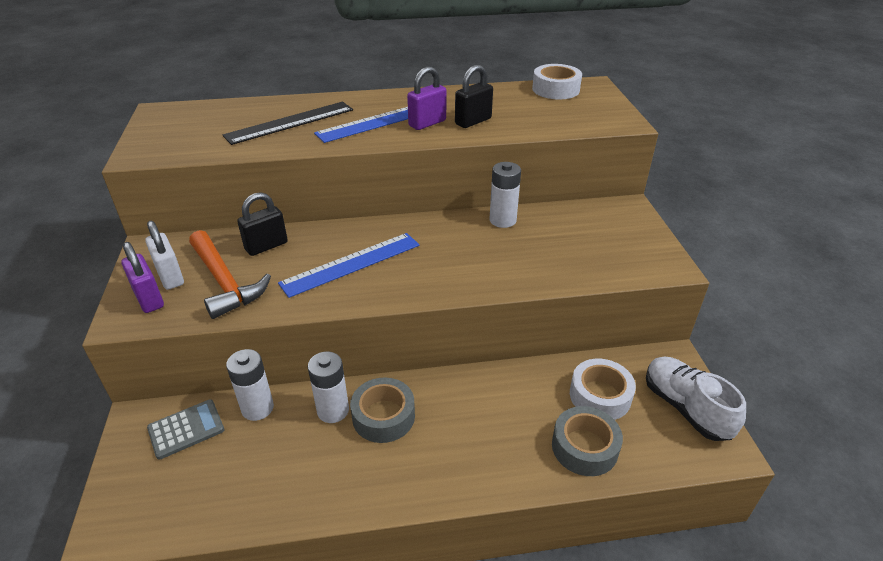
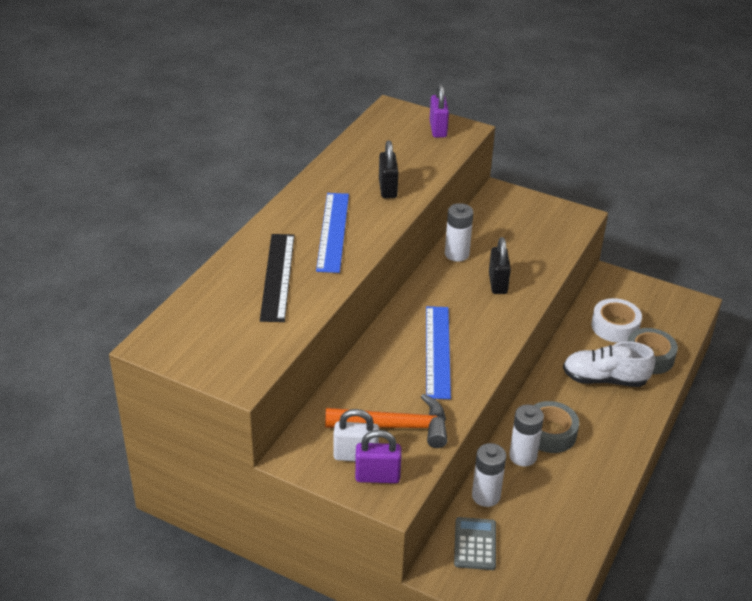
camera: 55 degrees left, 0 degrees up
(266, 246) = (365, 386): black padlock -> black padlock (497, 283)
(427, 123) = (365, 210): purple padlock -> purple padlock (438, 129)
(555, 89) = (379, 127): white tape -> none
(685, 408) = (653, 299): white shoe -> white shoe (604, 379)

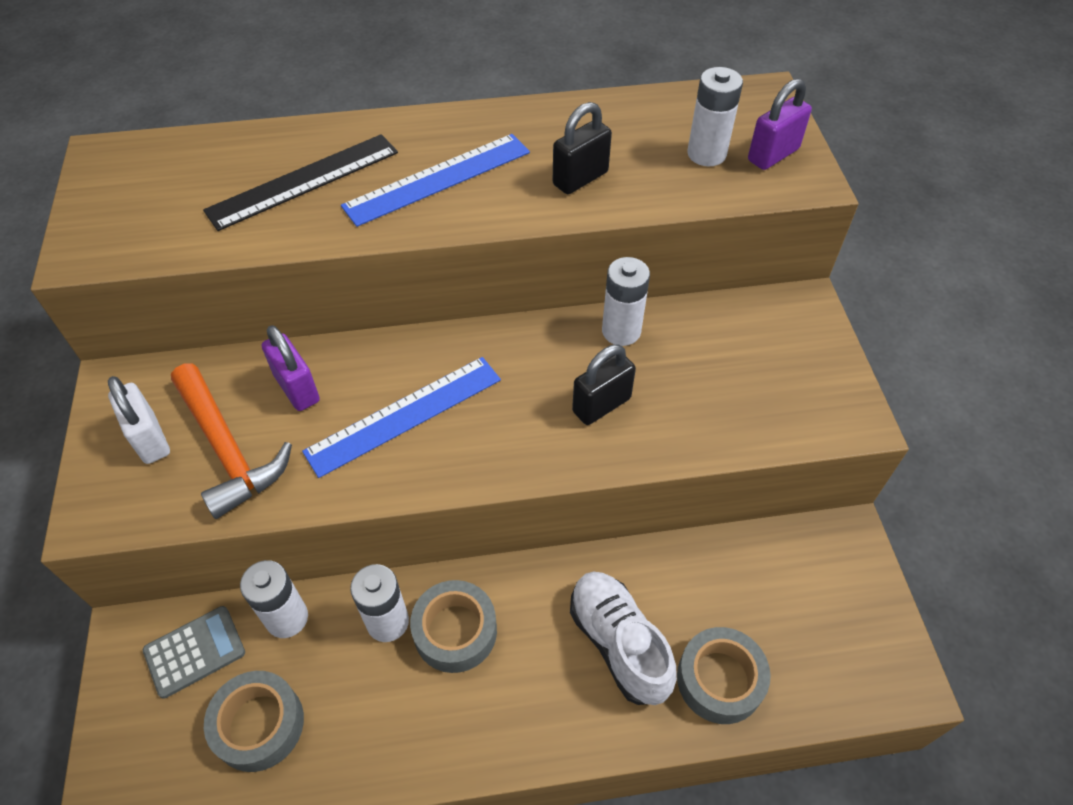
camera: 55 degrees right, 15 degrees up
(377, 476) = (124, 480): purple padlock -> purple padlock (297, 388)
(415, 146) = (706, 154): none -> white battery
(544, 533) = (259, 725): none -> grey tape
(615, 326) = (745, 598): white tape -> none

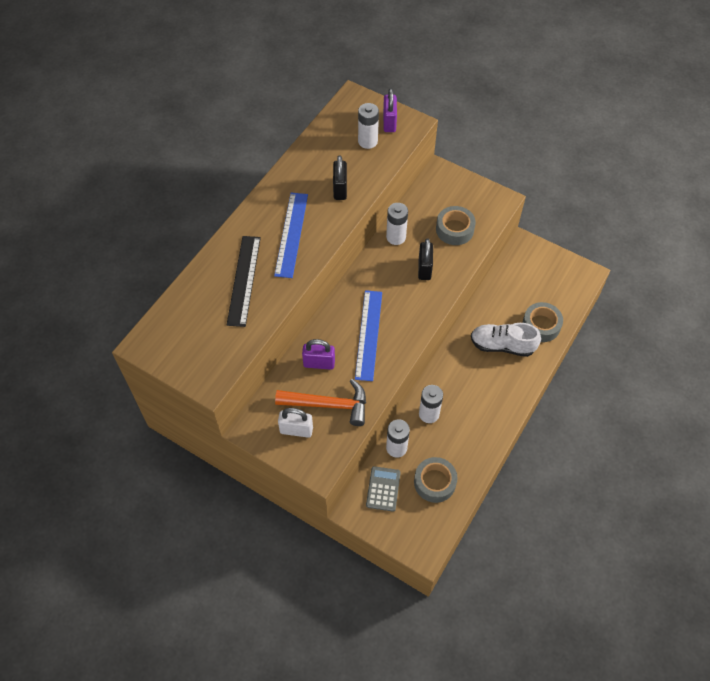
camera: 50 degrees left, 5 degrees up
(455, 631) = (452, 394): grey tape -> grey tape (454, 229)

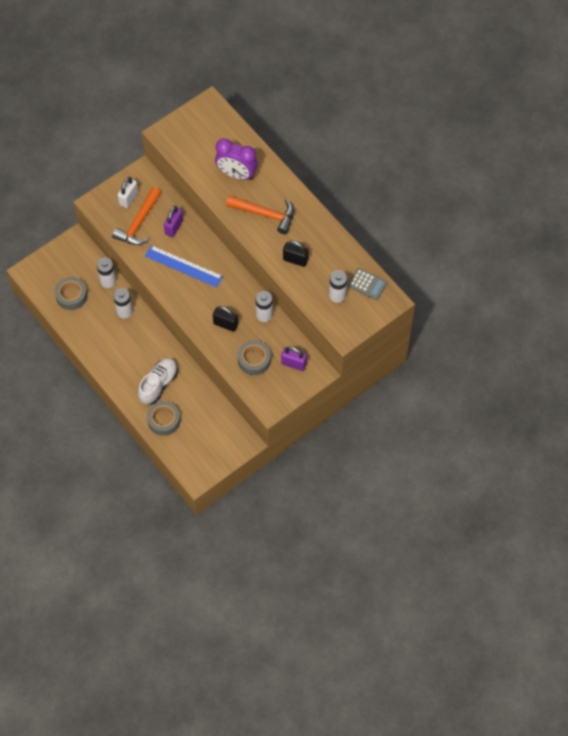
camera: 110 degrees right, 5 degrees up
(244, 280) = (236, 174): black ruler -> purple clock
(291, 234) = (265, 214): blue ruler -> orange hammer
(383, 489) = (82, 262): grey calculator -> grey calculator (367, 284)
(389, 122) = (351, 318): purple padlock -> purple padlock (293, 364)

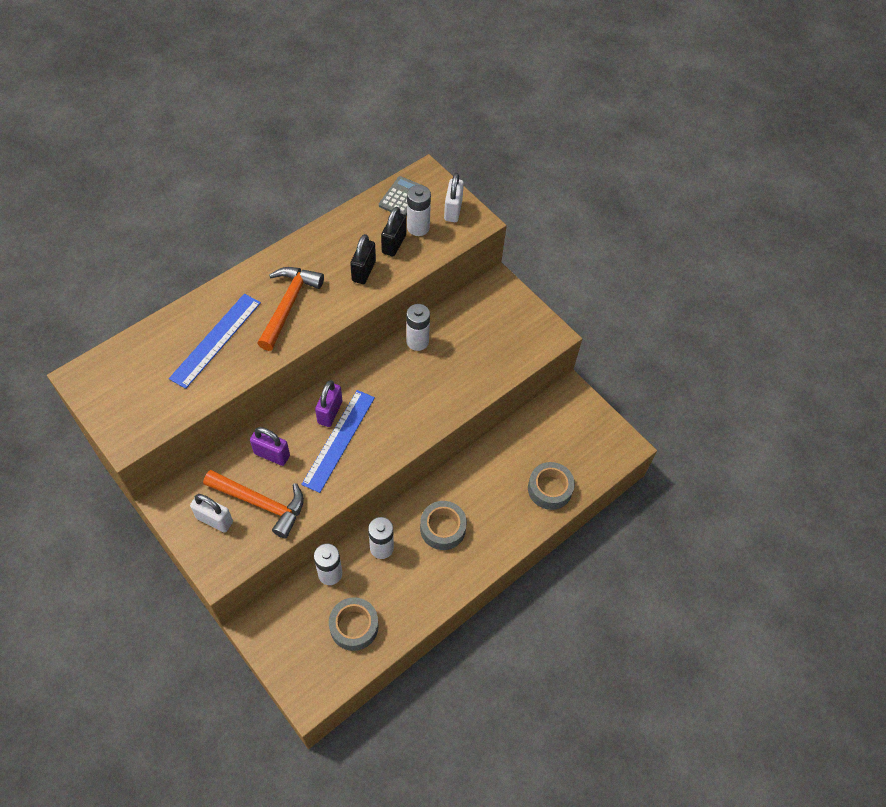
camera: 95 degrees left, 5 degrees down
(158, 384) = (496, 497): white shoe -> none
(225, 324) = (432, 386): black padlock -> black padlock (394, 244)
(236, 174) = (216, 340): purple clock -> blue ruler
(254, 360) = (485, 352): grey tape -> grey tape (443, 528)
(293, 364) = (488, 309): purple padlock -> purple padlock (330, 412)
(355, 319) = (453, 210): none -> white padlock

